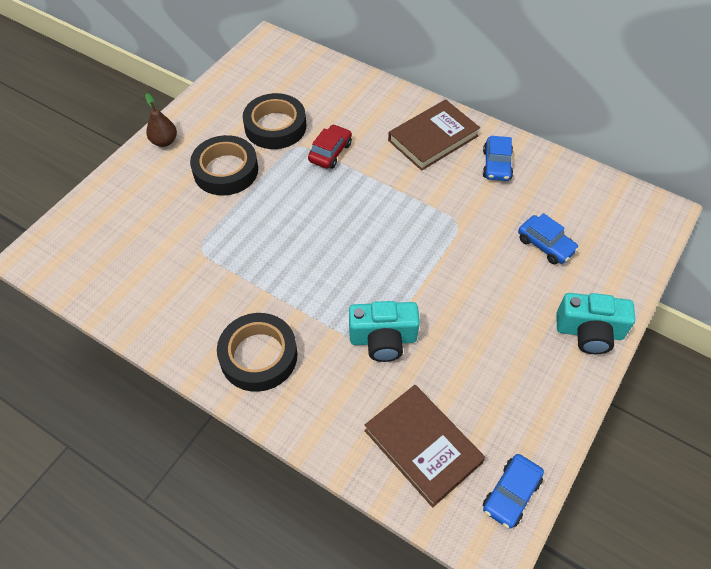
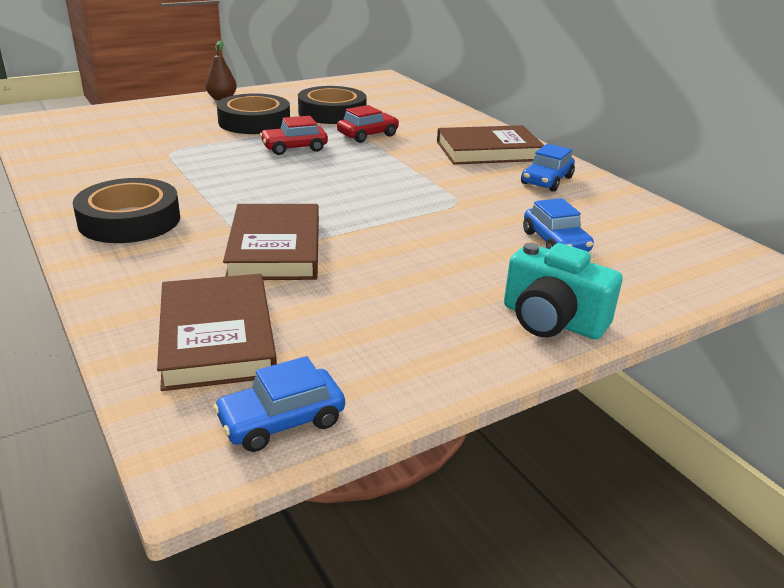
camera: 25 degrees right, 25 degrees down
(291, 199) = (294, 148): none -> red car
(383, 339) = (275, 248): turquoise camera -> brown book

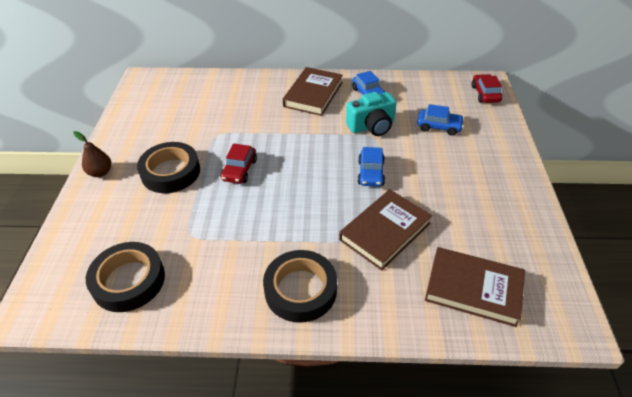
camera: 55 degrees left, 15 degrees up
(275, 248) = (385, 231): brown book -> brown book turned 75 degrees counterclockwise
(281, 421) = (556, 287): blue car -> blue car (371, 173)
(332, 113) = (190, 128): black tape -> black tape (128, 281)
(368, 135) = (246, 129): red car -> red car (485, 94)
(552, 320) = (509, 164): turquoise camera -> turquoise camera (371, 126)

